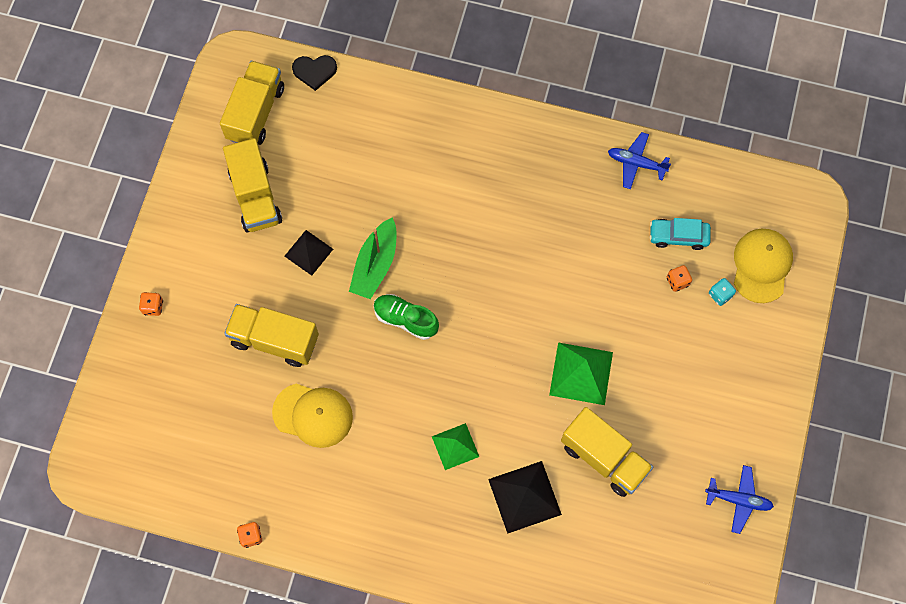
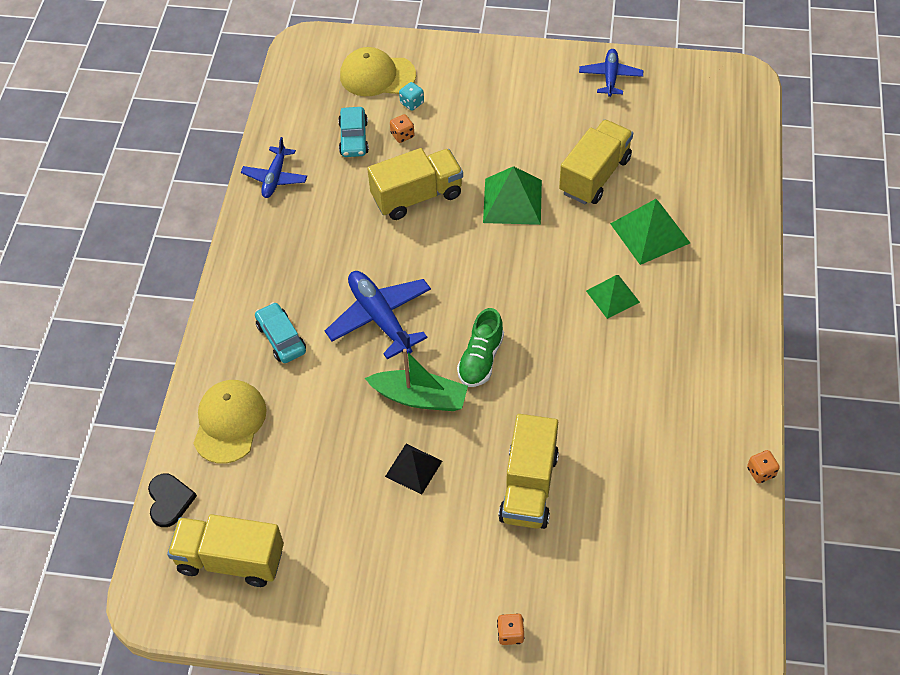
camera: 95 degrees left, 15 degrees down
(255, 196) = (347, 540): yellow truck -> yellow truck (417, 196)
(313, 415) = (609, 433): yellow cap -> yellow cap (229, 422)
(454, 159) = (281, 338): none -> turquoise car
(462, 240) = (380, 318): none -> blue plane
(524, 496) = (649, 233): black pyramid -> green pyramid

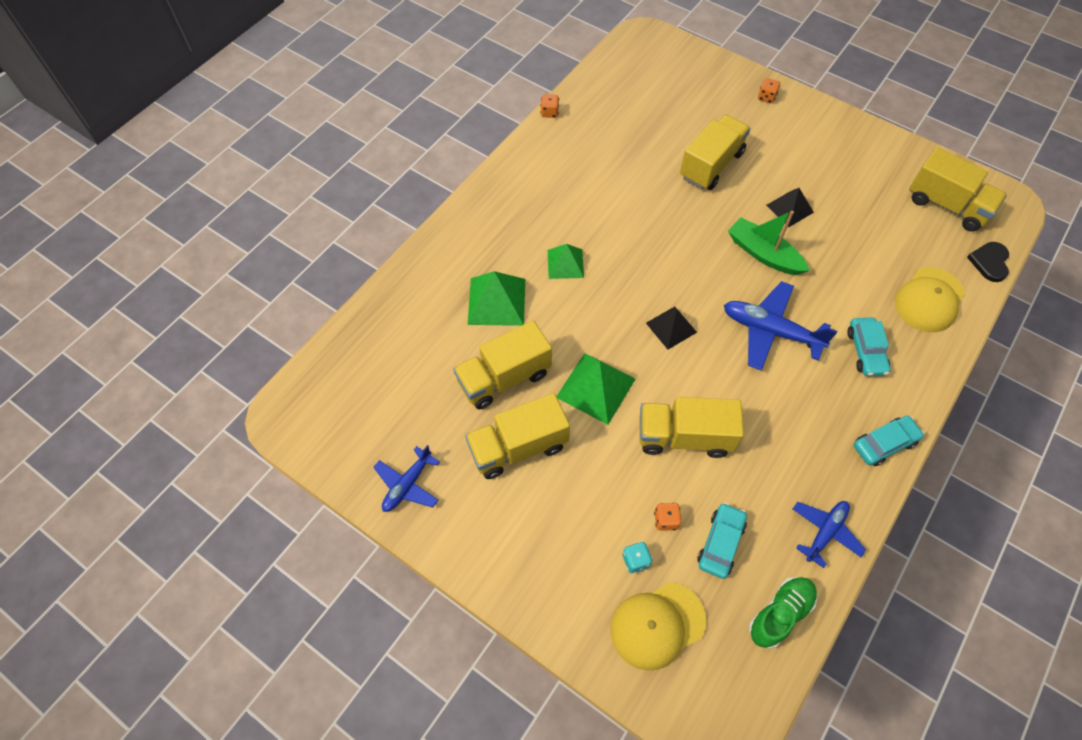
camera: 155 degrees left, 5 degrees up
(243, 262) = (884, 444): none -> turquoise car
(377, 75) = (657, 625): yellow cap -> yellow cap turned 120 degrees clockwise
(380, 318) = (770, 331): blue plane -> blue plane turned 120 degrees clockwise
(475, 280) = (671, 327): none -> black pyramid
(481, 359) = (700, 261): green shoe -> green shoe (780, 614)
(546, 133) = (518, 447): none -> yellow truck

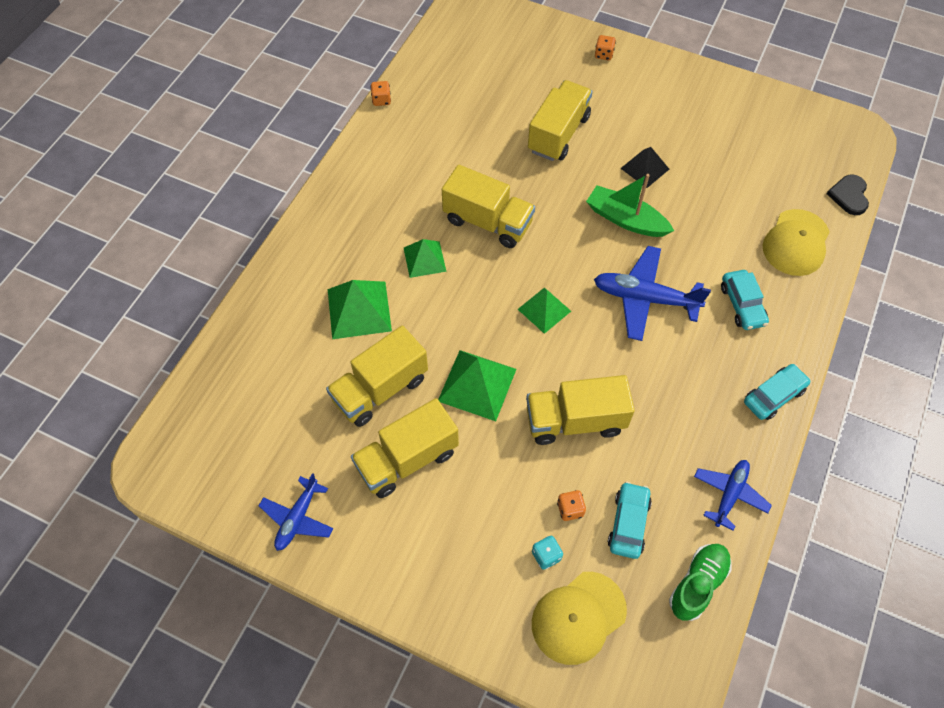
camera: 10 degrees left, 0 degrees up
(671, 327) = (544, 310): black pyramid -> green pyramid
(947, 205) = (799, 143): yellow truck -> yellow truck (487, 222)

